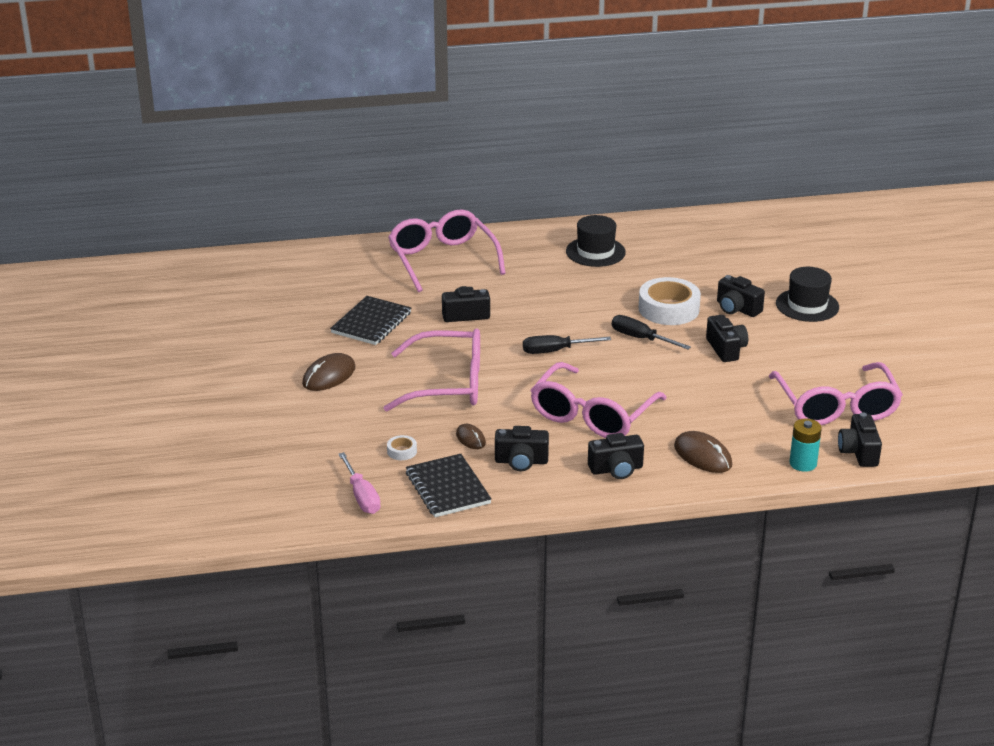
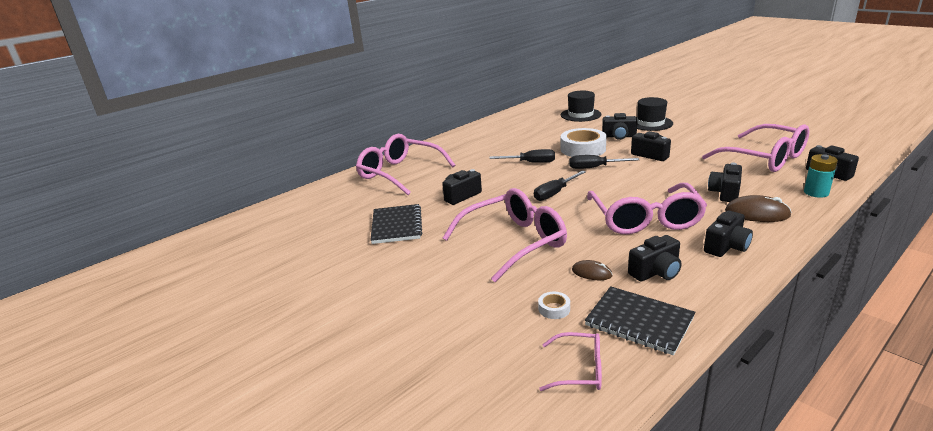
camera: 30 degrees left, 5 degrees down
(329, 376) = (408, 276): brown mouse -> none
(362, 496) = (580, 370): pink screwdriver -> pink glasses
(587, 303) = (530, 162): none -> black screwdriver
(595, 252) = (493, 139): black hat -> black hat (580, 115)
(715, 424) = (725, 193): none -> black camera

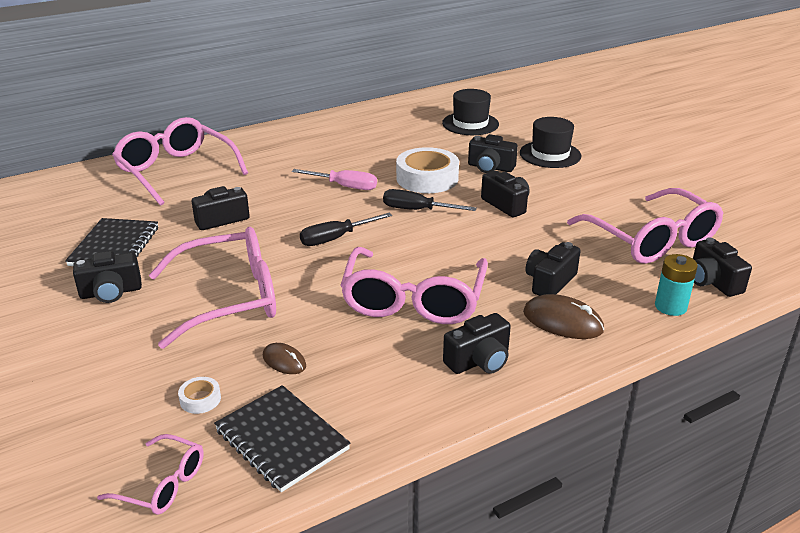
camera: 10 degrees right, 5 degrees up
(530, 162) = (345, 186): black screwdriver -> pink screwdriver
(656, 272) = (360, 377): black camera -> black camera (111, 292)

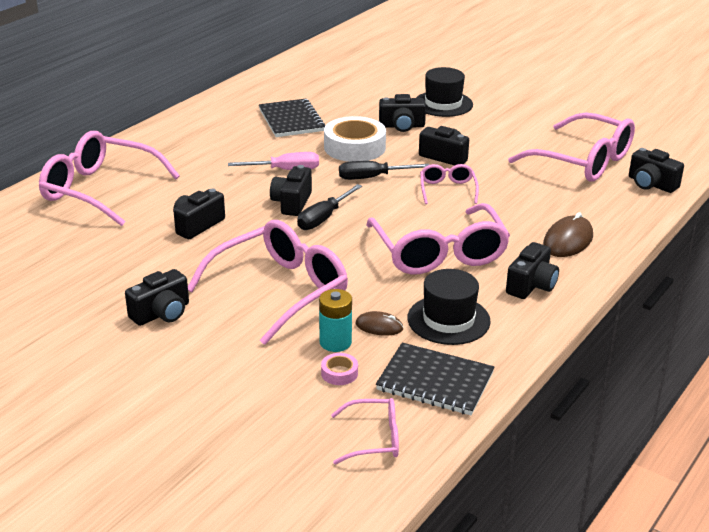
camera: 25 degrees left, 0 degrees up
(114, 246) = (117, 273): black notebook -> black notebook (291, 120)
(200, 399) = (339, 373): white tape -> pink tape
(470, 124) = (347, 88): black hat -> black hat (448, 320)
(480, 238) = (447, 190): none -> pink glasses
(550, 282) = (533, 213): black camera -> black camera (292, 203)
(562, 321) = (568, 240): brown mouse -> brown mouse turned 60 degrees counterclockwise
(670, 306) = (636, 210): turquoise battery -> turquoise battery (335, 342)

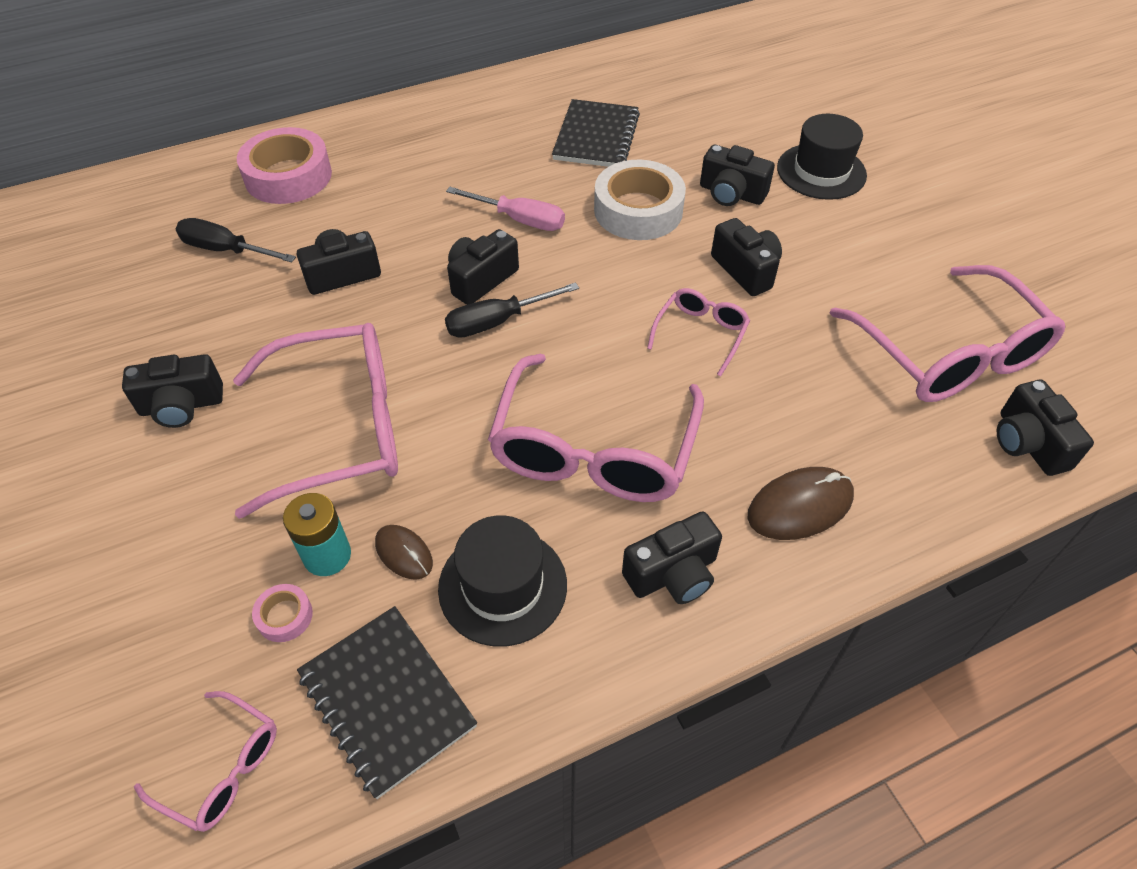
camera: 30 degrees right, 20 degrees up
(99, 190) = (288, 176): pink glasses -> pink tape
(372, 177) = (617, 273): black screwdriver -> black screwdriver (226, 250)

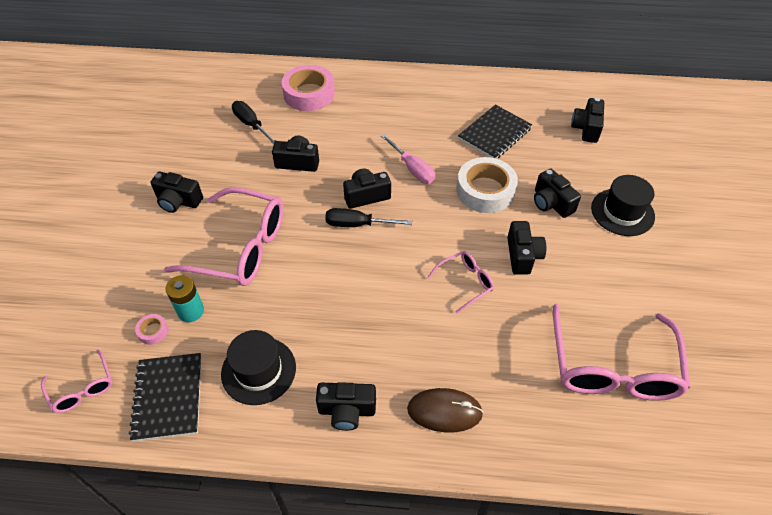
camera: 30 degrees right, 0 degrees up
(404, 553) = (225, 328): brown mouse -> none
(593, 450) = (355, 321): pink glasses -> none
(1028, 443) = (618, 448): black camera -> black camera (586, 128)

